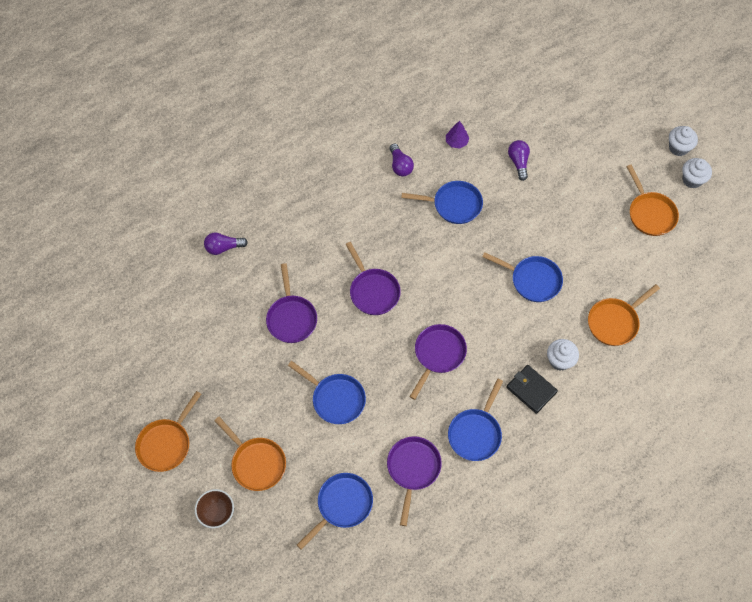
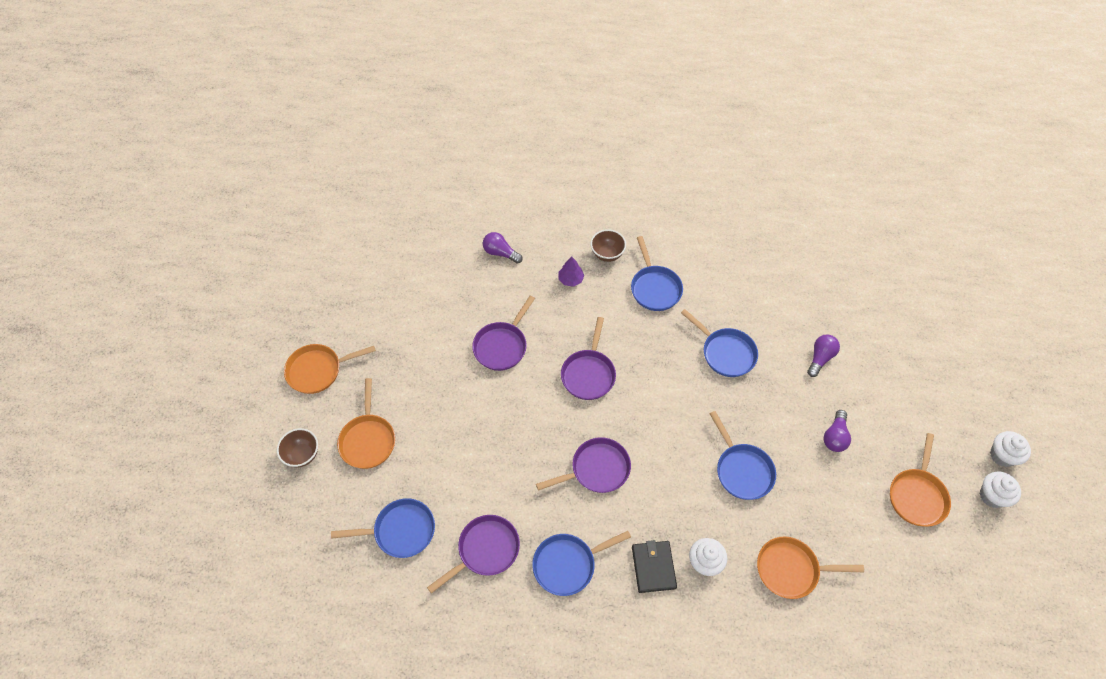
camera: 40 degrees right, 5 degrees down
(306, 190) = (607, 254): none -> brown bowl
(335, 399) = (477, 438): blue pan -> blue pan (654, 288)
(400, 165) = (706, 288): purple light bulb -> purple light bulb (835, 436)
(456, 142) = (775, 302): purple tree -> purple tree (571, 279)

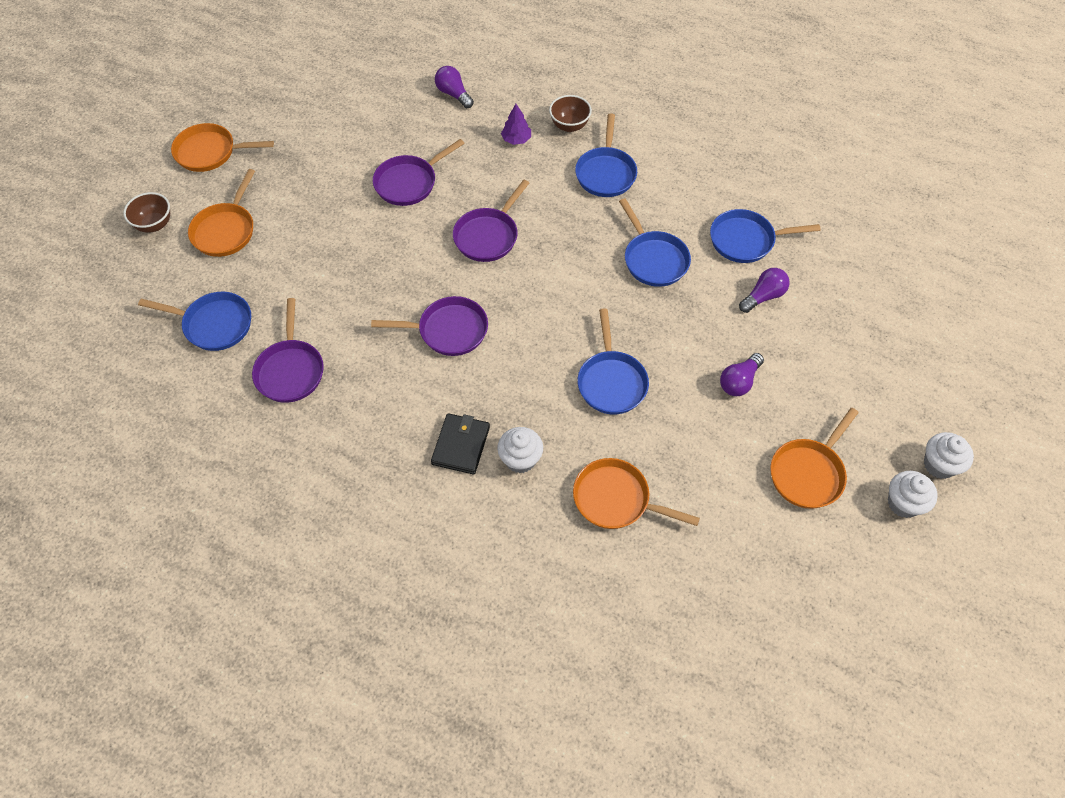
camera: 20 degrees right, 0 degrees up
(485, 550) = (290, 370): purple pan -> purple pan turned 105 degrees clockwise
(568, 564) = (369, 412): blue pan -> blue pan (746, 240)

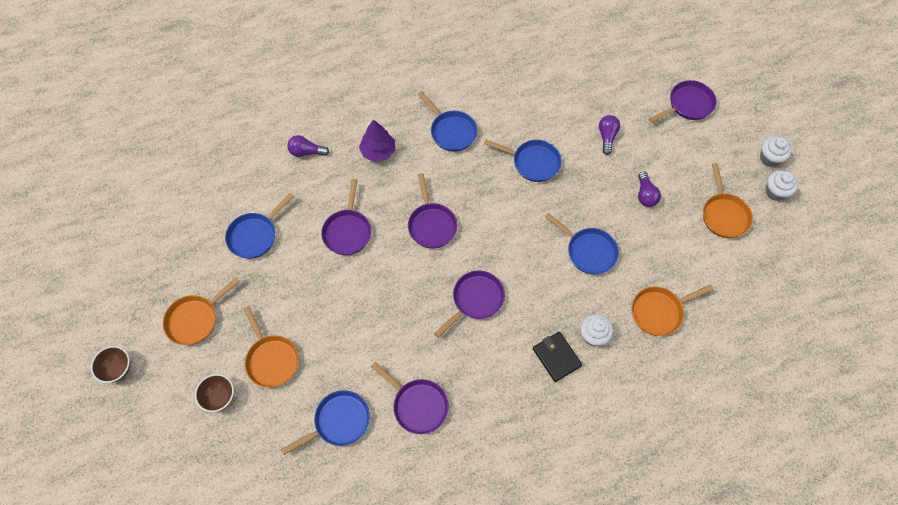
camera: 45 degrees left, 5 degrees up
(516, 139) = (378, 151): purple tree -> purple tree, size x1.51
(569, 126) = (398, 118): brown bowl -> brown bowl (117, 369)
(746, 240) = (565, 111): blue pan -> blue pan (255, 235)
(899, 336) = (688, 105): none -> purple pan

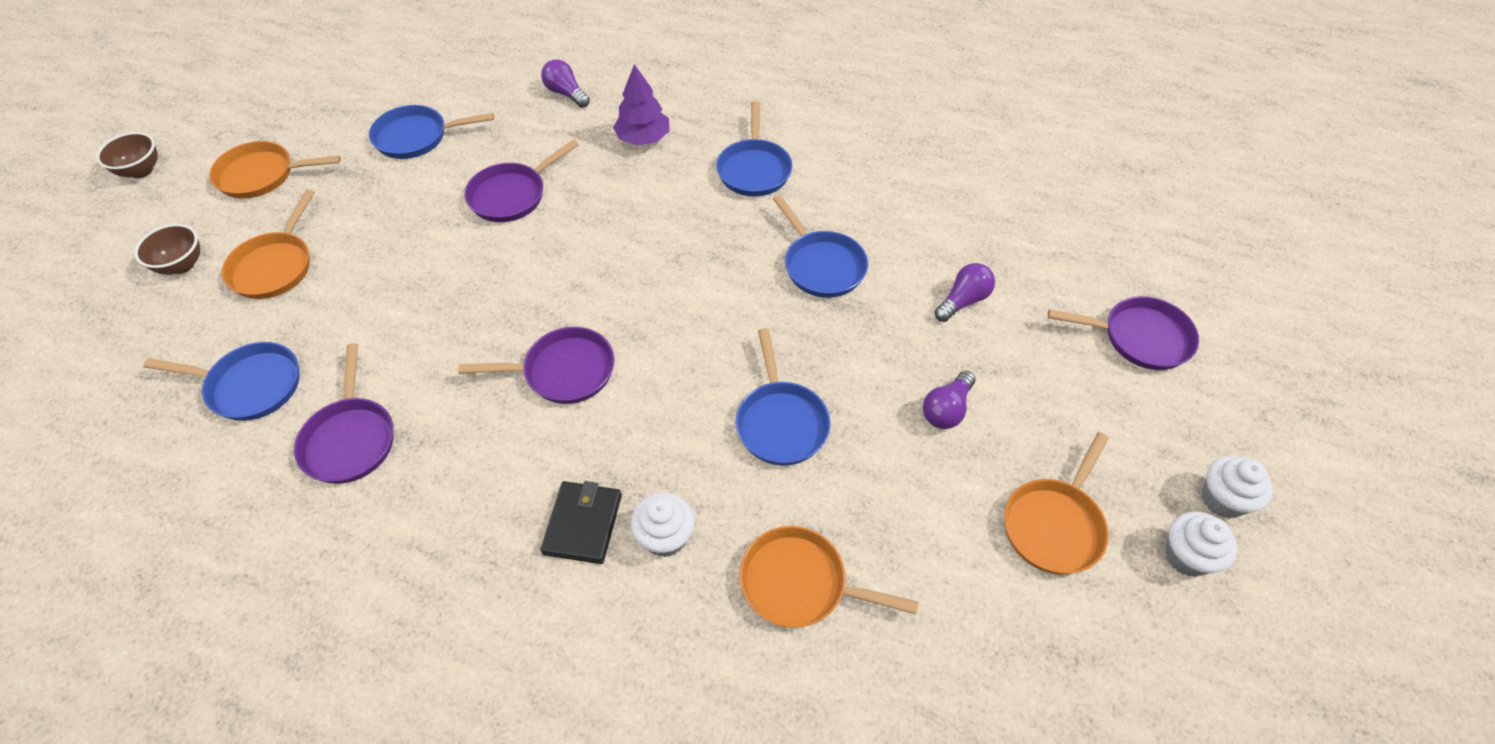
camera: 40 degrees right, 10 degrees down
(431, 225) = (612, 251): purple pan -> none

